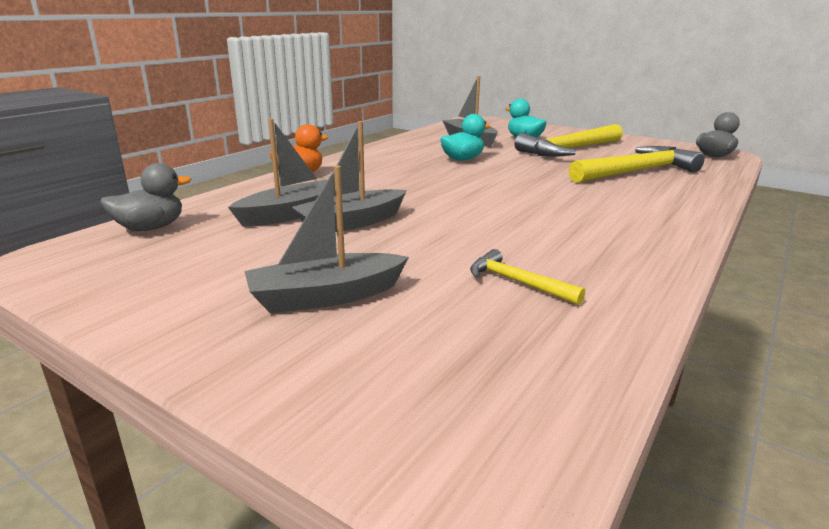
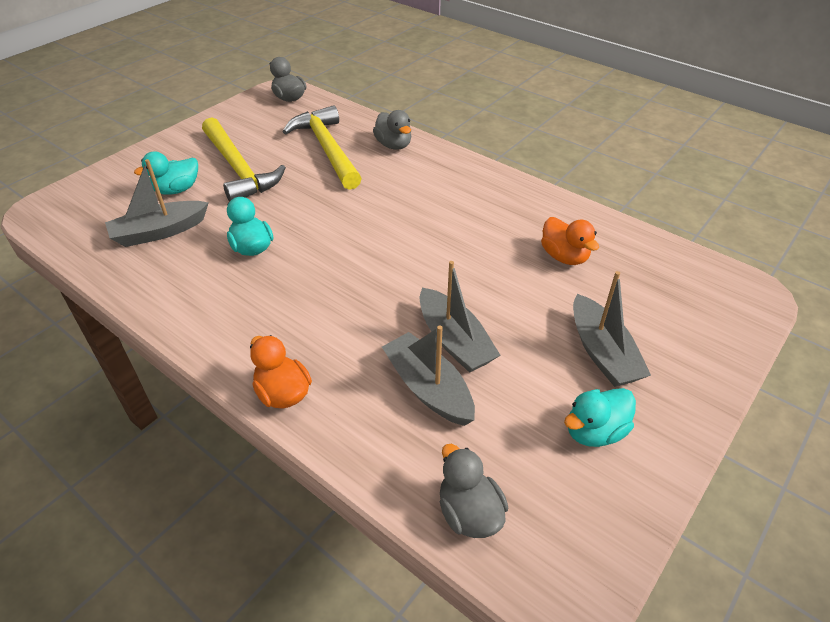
camera: 85 degrees left, 20 degrees up
(204, 283) = (594, 431): none -> turquoise duck
(517, 282) = (564, 256): yellow hammer -> orange duck
(682, 194) = (393, 145): none -> grey duck

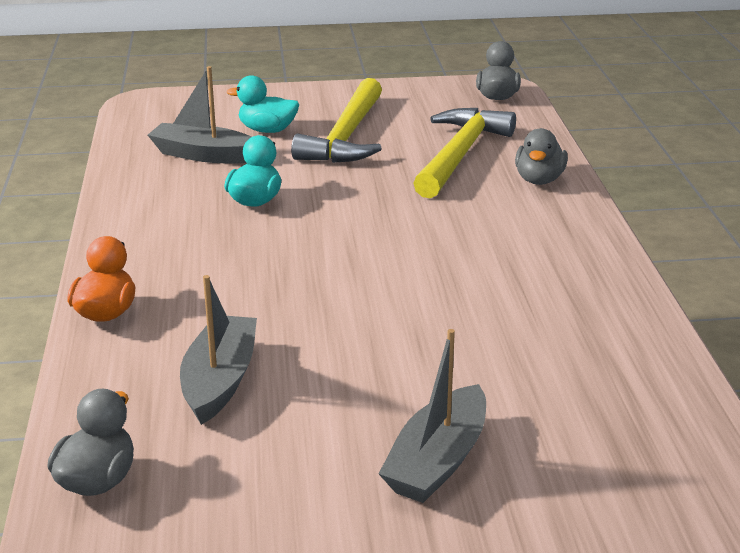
camera: 45 degrees right, 15 degrees down
(454, 341) = (306, 362): grey boat -> none
(564, 256) = (554, 363): orange duck -> none
(594, 431) = (307, 509): turquoise duck -> none

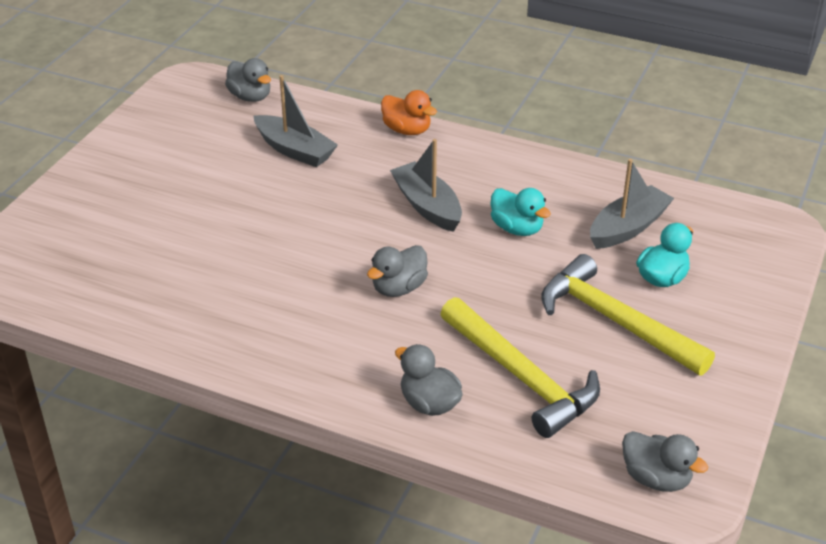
camera: 120 degrees right, 10 degrees up
(414, 232) = (399, 288): none -> grey duck
(437, 461) = (149, 196): grey boat -> grey boat (427, 206)

